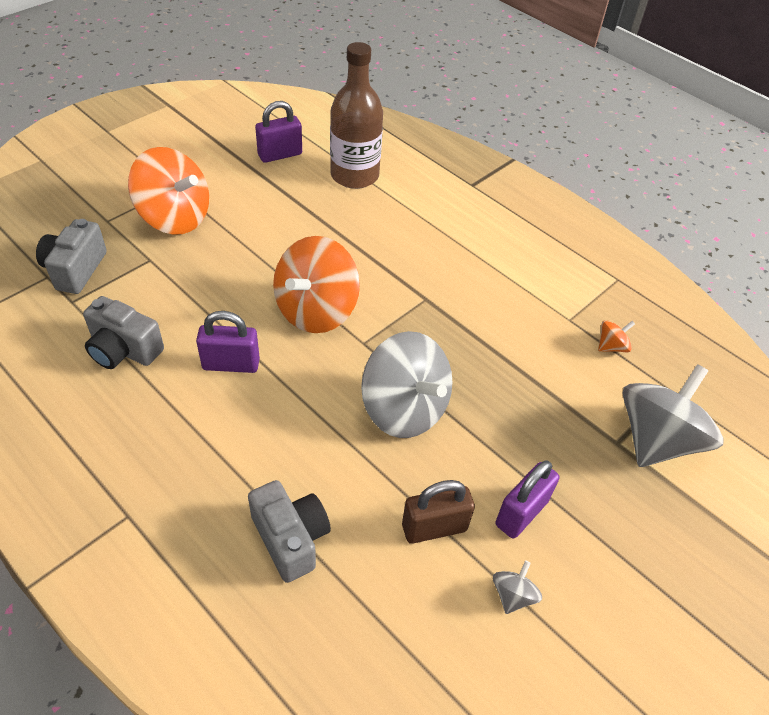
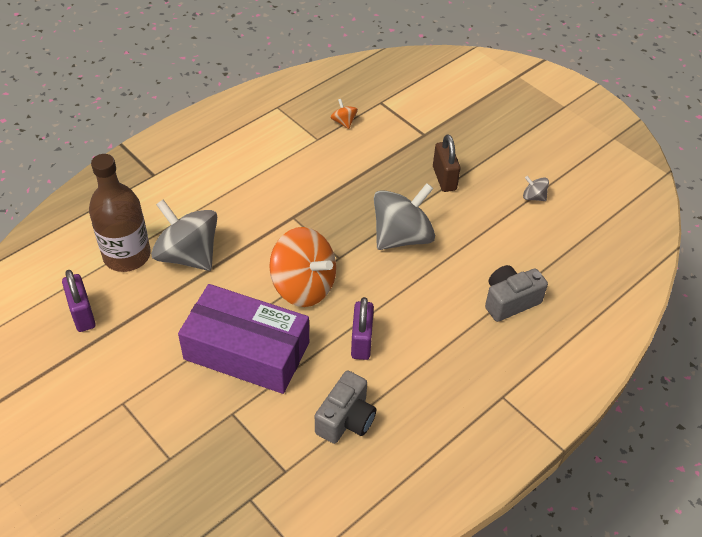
camera: 85 degrees left, 0 degrees up
(75, 269) = (242, 475): grey camera -> none
(175, 218) = (172, 398): orange spinning top -> none
(226, 267) = (247, 351): none -> purple box
(434, 527) = (494, 228): brown padlock -> brown padlock (444, 178)
(521, 513) = (479, 186): purple padlock -> none
(657, 439) = (421, 116): grey spinning top -> grey spinning top (188, 255)

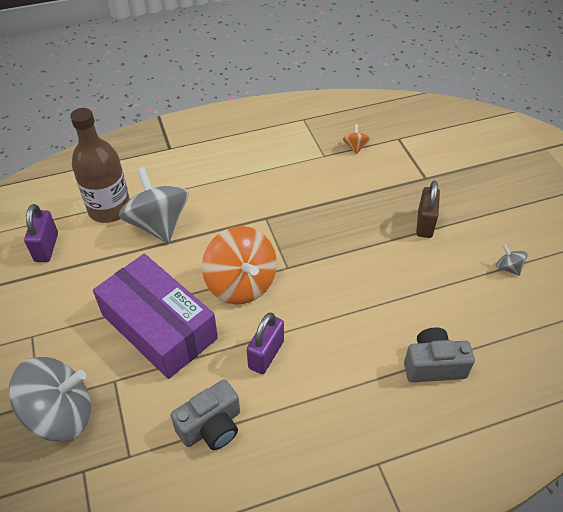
camera: 25 degrees right, 0 degrees up
(402, 237) = (356, 266): grey spinning top -> grey spinning top (61, 414)

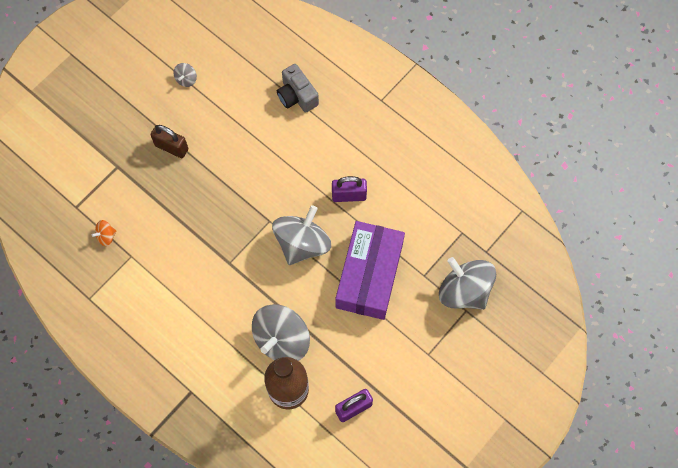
camera: 120 degrees left, 20 degrees up
(211, 426) = (416, 199): grey camera -> none
(241, 284) = (302, 243): orange spinning top -> grey spinning top
(424, 224) = (171, 147): brown padlock -> brown padlock turned 45 degrees clockwise

